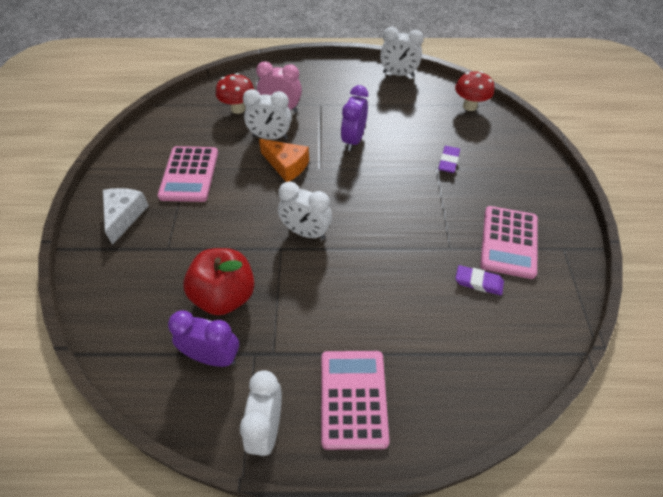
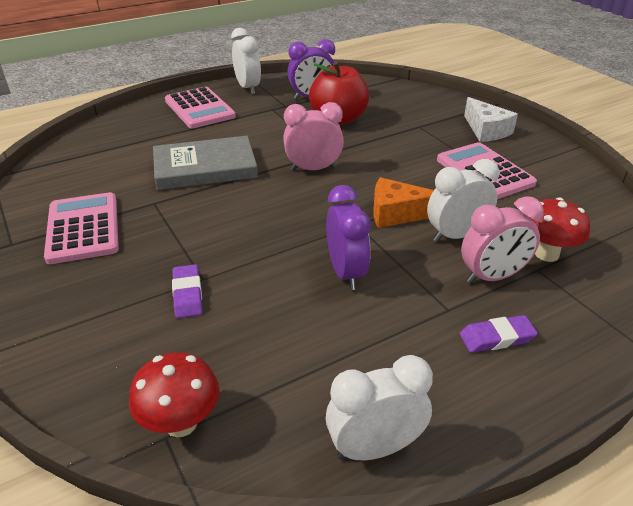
camera: 150 degrees right, 15 degrees down
(306, 232) = (313, 169): white clock -> pink clock
(393, 275) = (205, 167): none -> grey book
(478, 282) = (115, 187): purple eraser -> purple eraser (496, 337)

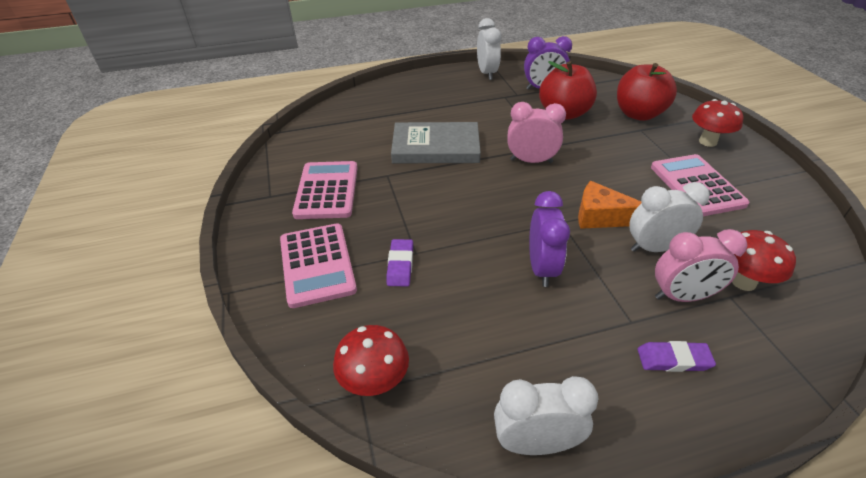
camera: 15 degrees right, 5 degrees up
(199, 109) = (441, 89): pink calculator -> pink calculator (317, 264)
(414, 112) = (638, 114): none -> red apple
(486, 130) = (707, 142): white cheese -> red mushroom

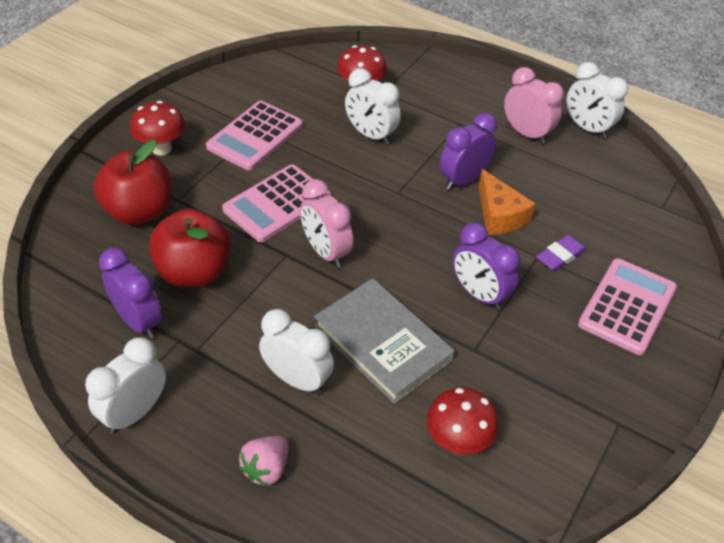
camera: 135 degrees left, 5 degrees up
(327, 190) = (553, 380): pink calculator -> pink calculator (277, 204)
(375, 382) = (649, 205): red mushroom -> red mushroom (457, 442)
(415, 90) = (266, 469): none -> pink strawberry
(420, 201) = (479, 294): none -> purple clock
(449, 114) = (297, 380): none -> white clock
(601, 217) = (363, 173): orange cheese -> orange cheese (499, 215)
(673, 359) = (467, 100): purple eraser -> none
(682, 296) = (408, 110): pink clock -> pink clock (526, 133)

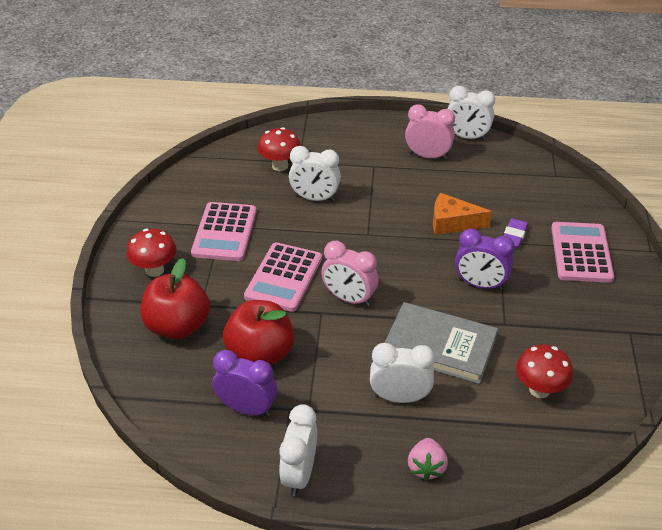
camera: 25 degrees left, 5 degrees down
(463, 180) = (408, 207): purple clock -> none
(499, 215) = (452, 223): orange cheese -> orange cheese turned 150 degrees clockwise

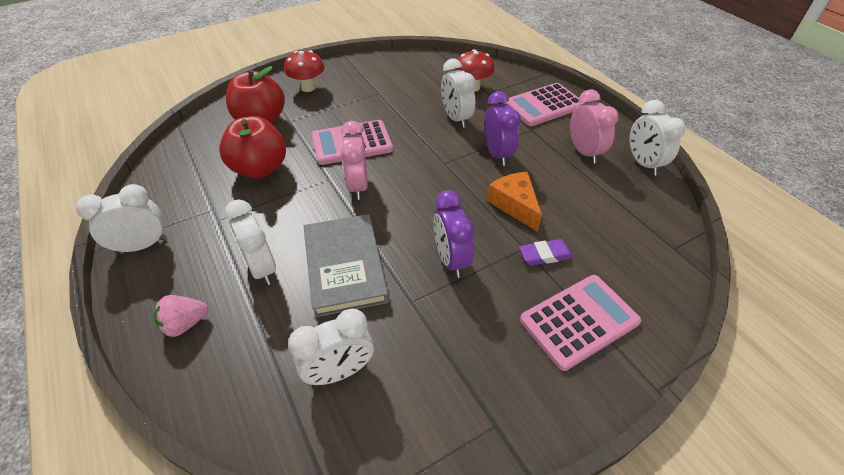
camera: 55 degrees right, 5 degrees up
(224, 232) = (373, 97): pink calculator -> pink calculator (543, 105)
(247, 408) = (198, 187): purple clock -> purple clock (497, 154)
(539, 390) = (339, 371): red mushroom -> white clock

